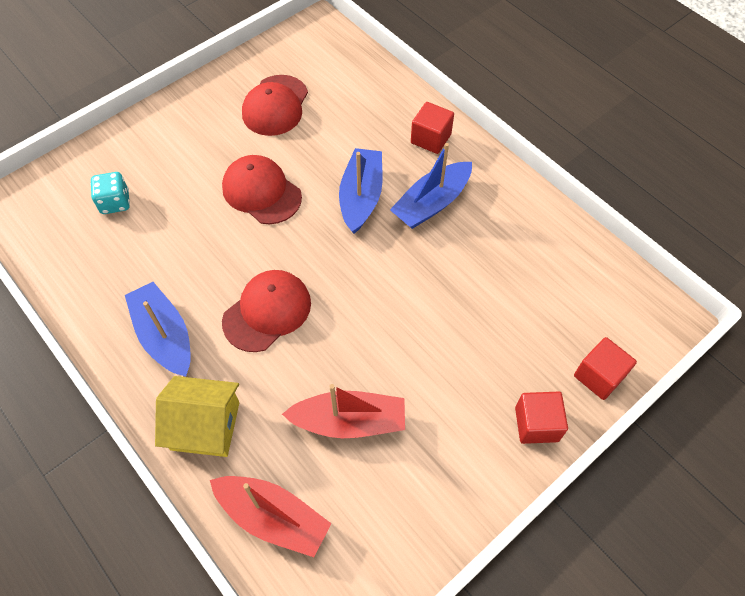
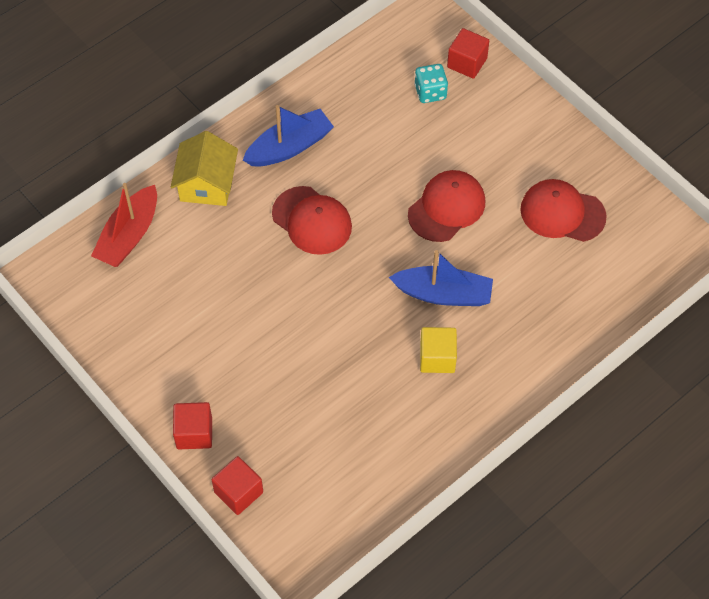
camera: 90 degrees right, 0 degrees up
(349, 421) = (205, 287): red boat -> none
(431, 138) = (525, 360): red cube -> red cube (467, 63)
(432, 203) = (437, 358): blue boat -> yellow cube

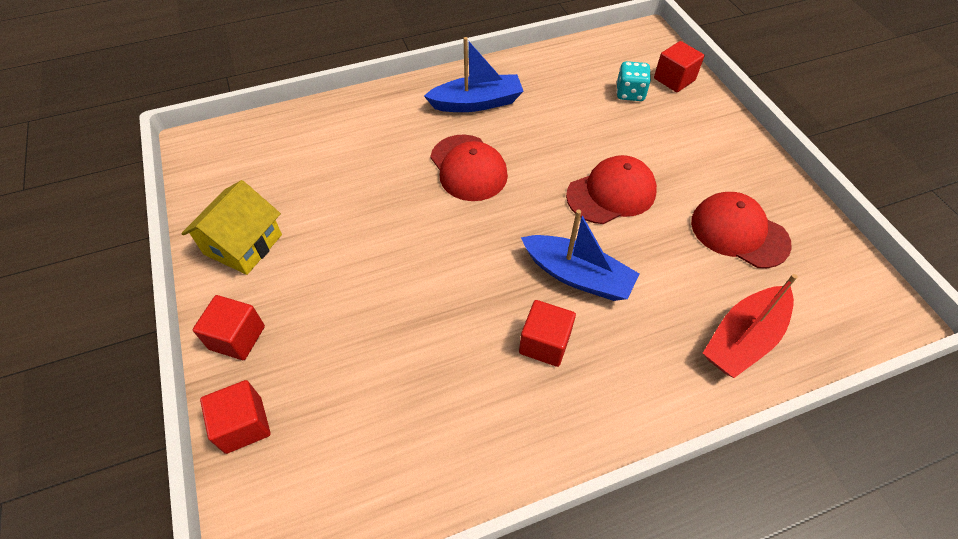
camera: 20 degrees right, 5 degrees down
(129, 236) = (291, 134): red boat -> red boat (743, 339)
(207, 184) = (385, 112): yellow house -> yellow house (243, 244)
(437, 358) = (544, 343): yellow cube -> red cube

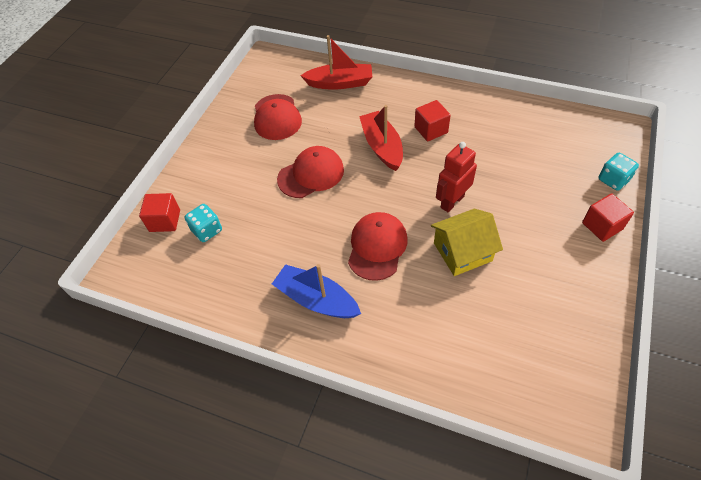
camera: 135 degrees left, 0 degrees up
(243, 244) = (575, 288): yellow house -> yellow house (462, 252)
(243, 425) = (613, 180): red cube -> turquoise dice
(434, 258) = (452, 201): none -> red robot
(577, 276) = (382, 146): blue boat -> red boat
(611, 193) = (311, 174): red cap -> red cap turned 135 degrees clockwise

